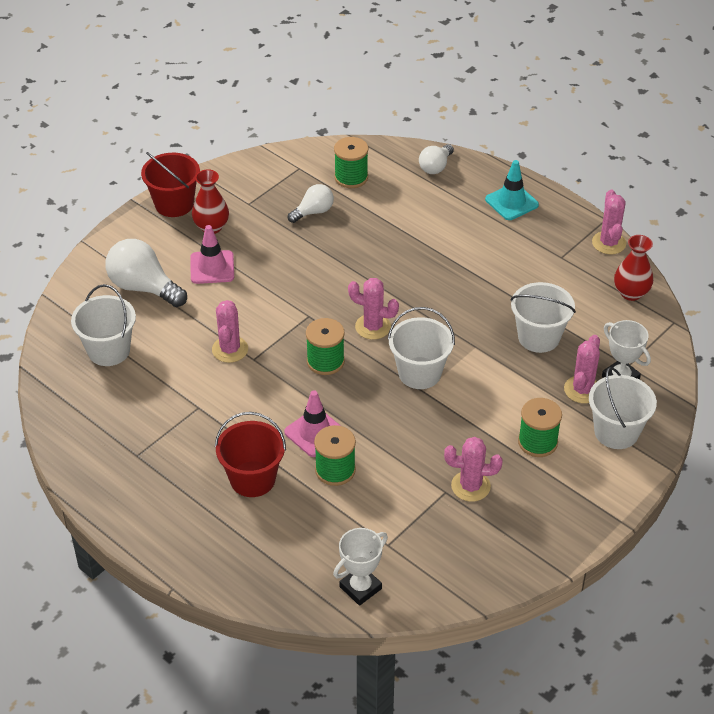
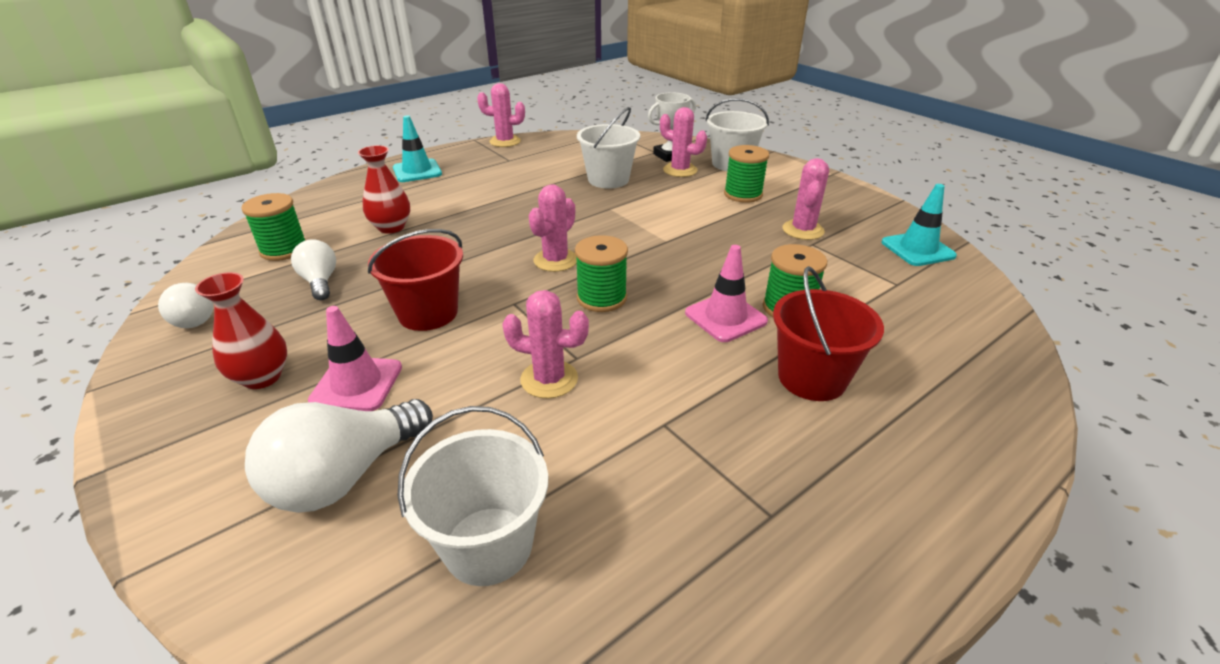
camera: 80 degrees left, 10 degrees down
(174, 204) = (160, 418): red bucket -> red bucket (428, 313)
(360, 588) = (969, 308): white trophy -> none
(419, 373) = (639, 240): white bucket -> none
(435, 167) = (324, 200): white light bulb -> white light bulb (191, 319)
(455, 570) = (917, 249): none -> turquoise traffic cone
(631, 293) = (570, 141): red vase -> red vase (391, 227)

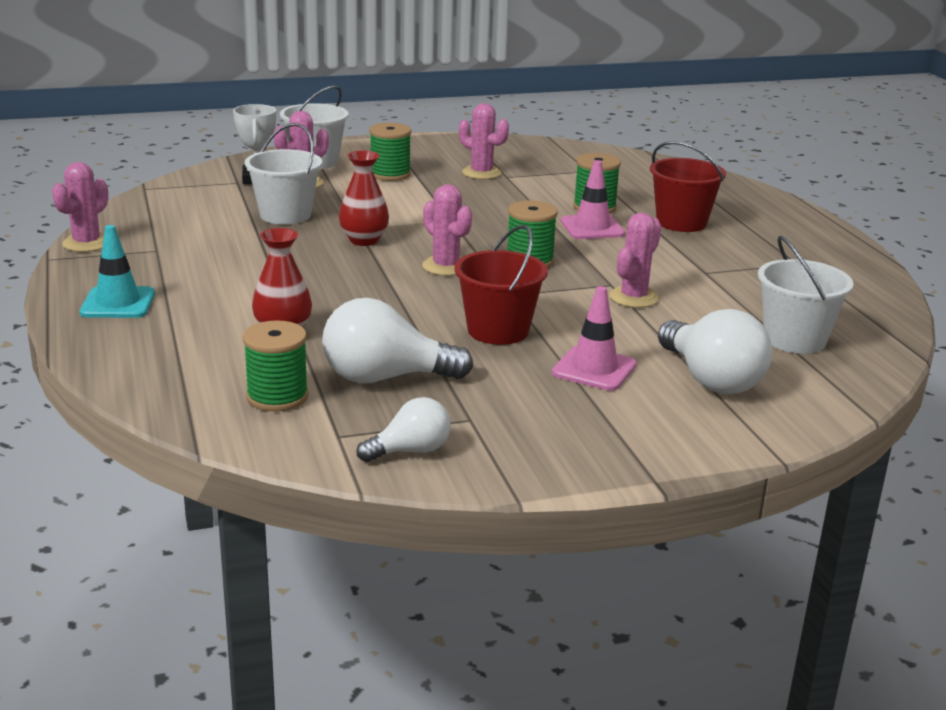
camera: 70 degrees left, 10 degrees down
(262, 377) = (556, 411): red vase -> red vase (364, 240)
(320, 282) = (385, 378): white light bulb -> white light bulb, size x1.69
(917, 249) = (546, 151): turquoise traffic cone -> none

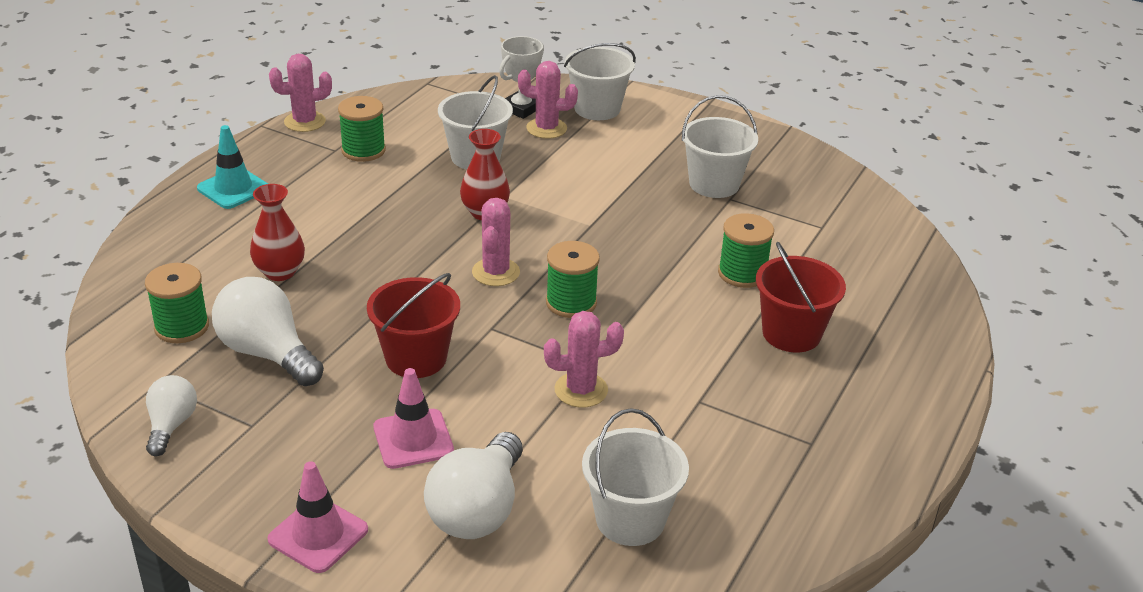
camera: 45 degrees right, 10 degrees up
(390, 174) = (632, 150): green spool -> green spool (363, 150)
(410, 451) = (171, 425): white light bulb -> white light bulb turned 105 degrees counterclockwise
(481, 173) = (714, 184): pink cactus -> white bucket
(592, 228) = (694, 295): pink traffic cone -> pink traffic cone (318, 535)

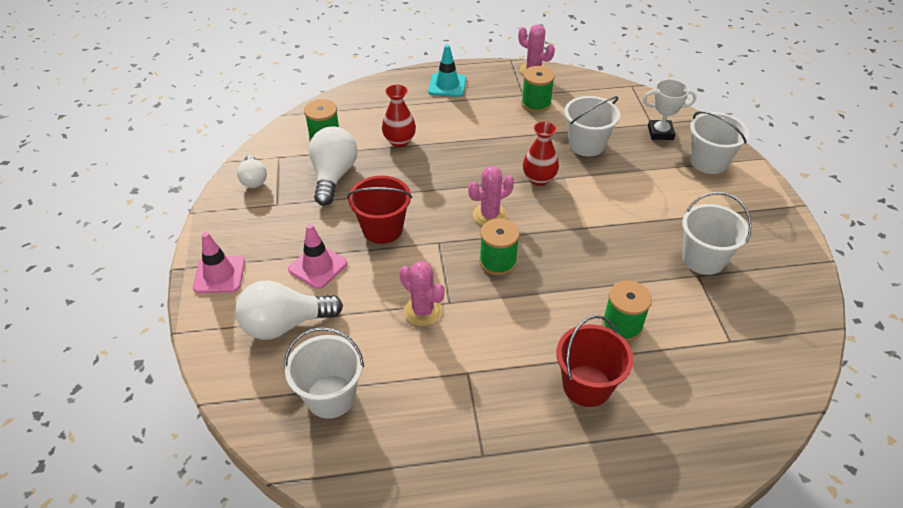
camera: 55 degrees right, 10 degrees up
(171, 425) = (254, 180): white light bulb -> white light bulb turned 105 degrees clockwise
(546, 128) = (655, 154): pink cactus -> none

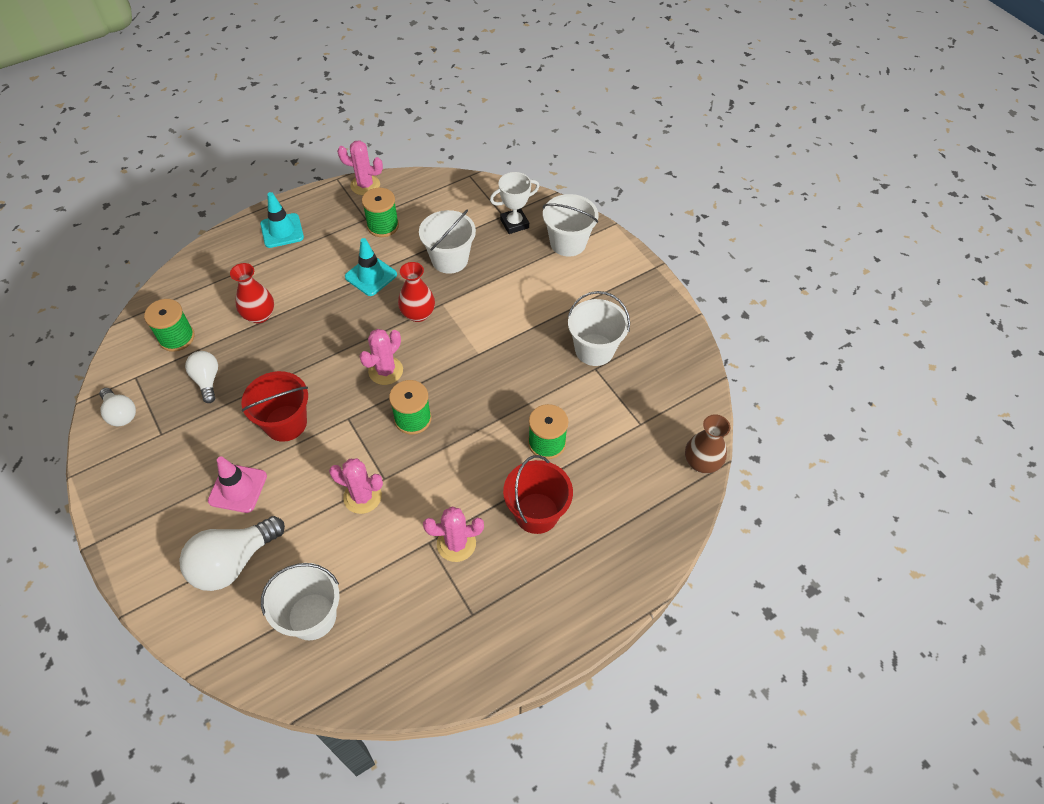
camera: 25 degrees left, 10 degrees up
(219, 275) = (138, 535): pink traffic cone -> none
(333, 176) = (207, 380): white light bulb -> white light bulb, size x0.59
(494, 384) = (456, 544): none -> pink cactus
(508, 138) = (371, 276): none -> turquoise traffic cone
(789, 401) = (701, 463): none -> brown vase

